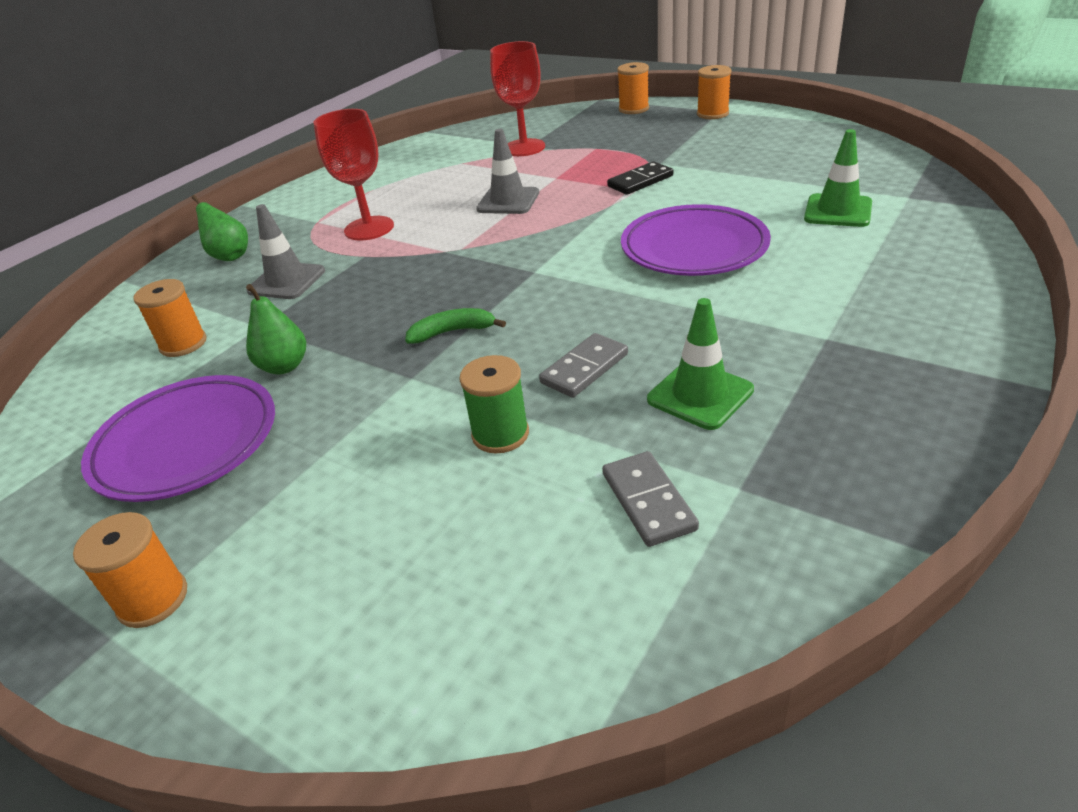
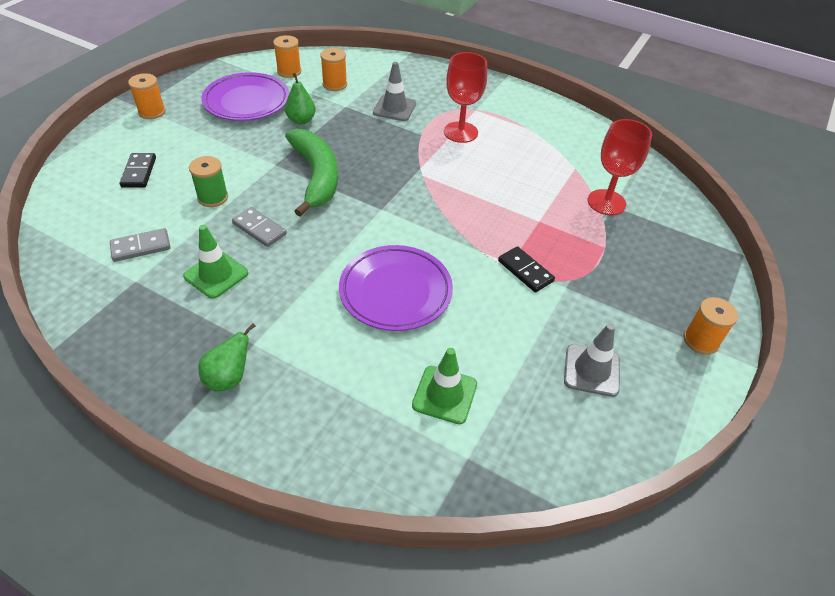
camera: 80 degrees right, 10 degrees up
(230, 256) = (432, 82): green pear -> green pear (229, 378)
(403, 563) = (139, 172): none -> black domino
(452, 332) = (316, 176): green banana -> green banana, size x2.15
(508, 201) = (495, 195): grey traffic cone -> grey traffic cone (591, 370)
(633, 109) = (712, 279): orange spool -> orange spool (289, 71)

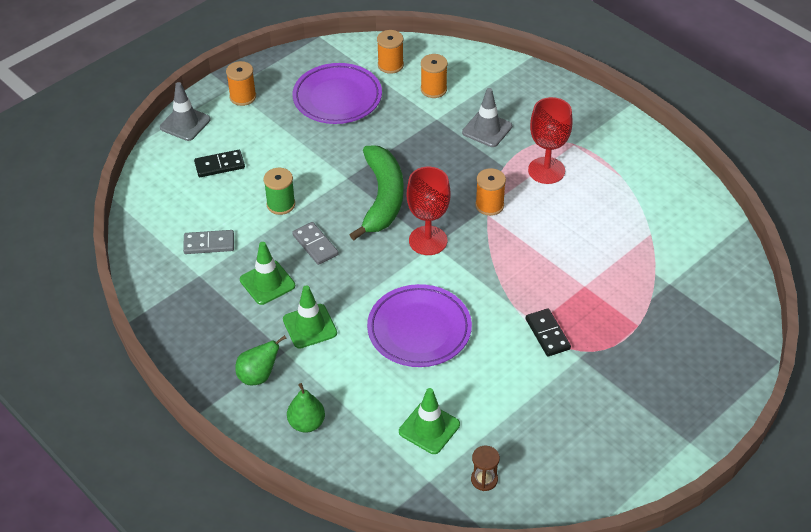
camera: 20 degrees right, 0 degrees up
(139, 172) = (219, 165): black domino -> black domino turned 60 degrees clockwise
(275, 311) = (309, 326): none -> green traffic cone
(301, 120) = (386, 130): green pear -> green pear (306, 423)
(528, 440) = (484, 479): none -> brown hourglass
(591, 370) = (566, 436): grey traffic cone -> grey traffic cone (185, 123)
(606, 202) = (664, 278): red goblet -> red goblet (428, 240)
(701, 340) = (683, 433): orange spool -> orange spool (489, 205)

